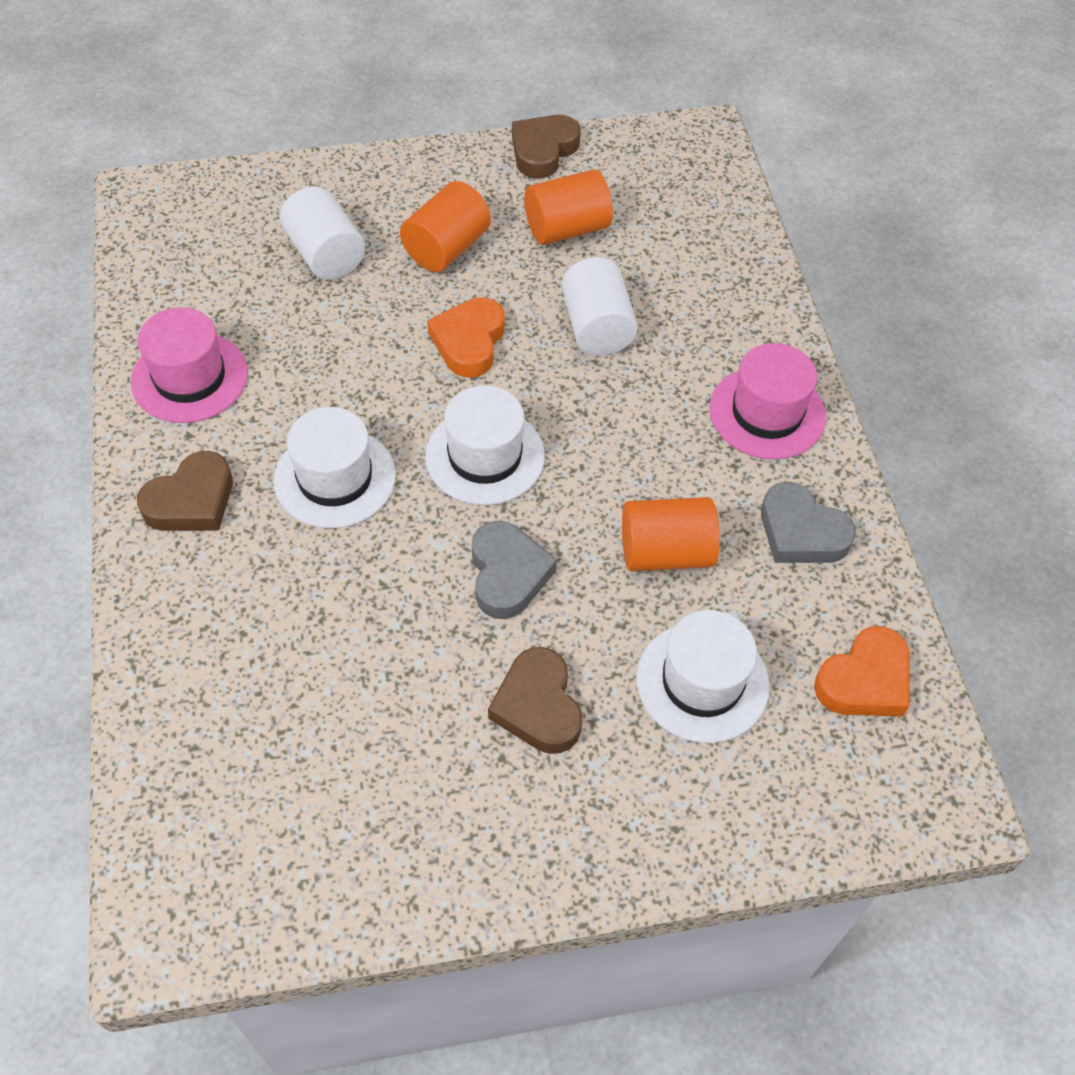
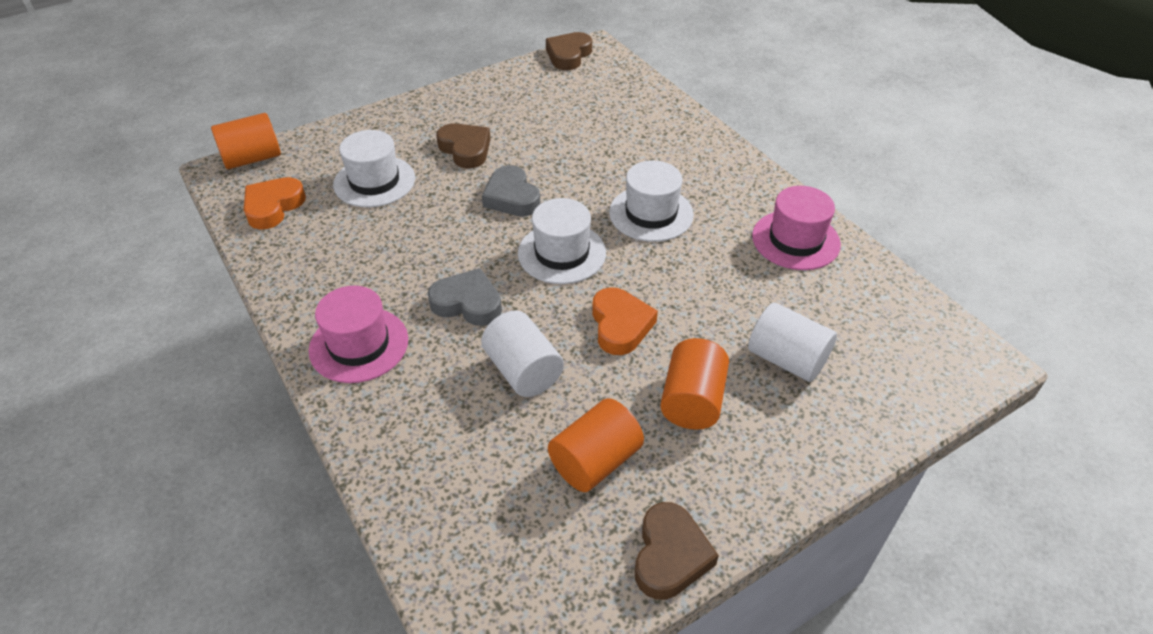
camera: 160 degrees right, 10 degrees down
(191, 500) = (726, 179): brown heart -> brown heart (568, 55)
(666, 552) = (414, 234): orange cylinder -> orange cylinder (252, 158)
(801, 532) = (321, 271): grey heart -> grey heart (467, 303)

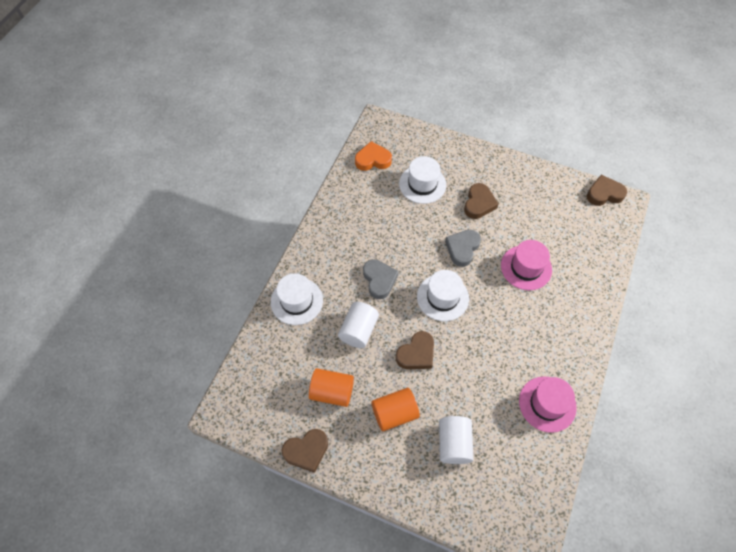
camera: 55 degrees right, 15 degrees up
(252, 158) = (394, 125): orange cylinder -> none
(359, 345) = (324, 256): pink hat -> pink hat (526, 267)
(620, 325) = (416, 353): orange heart -> brown heart
(651, 213) = (506, 320): white hat -> white hat (296, 301)

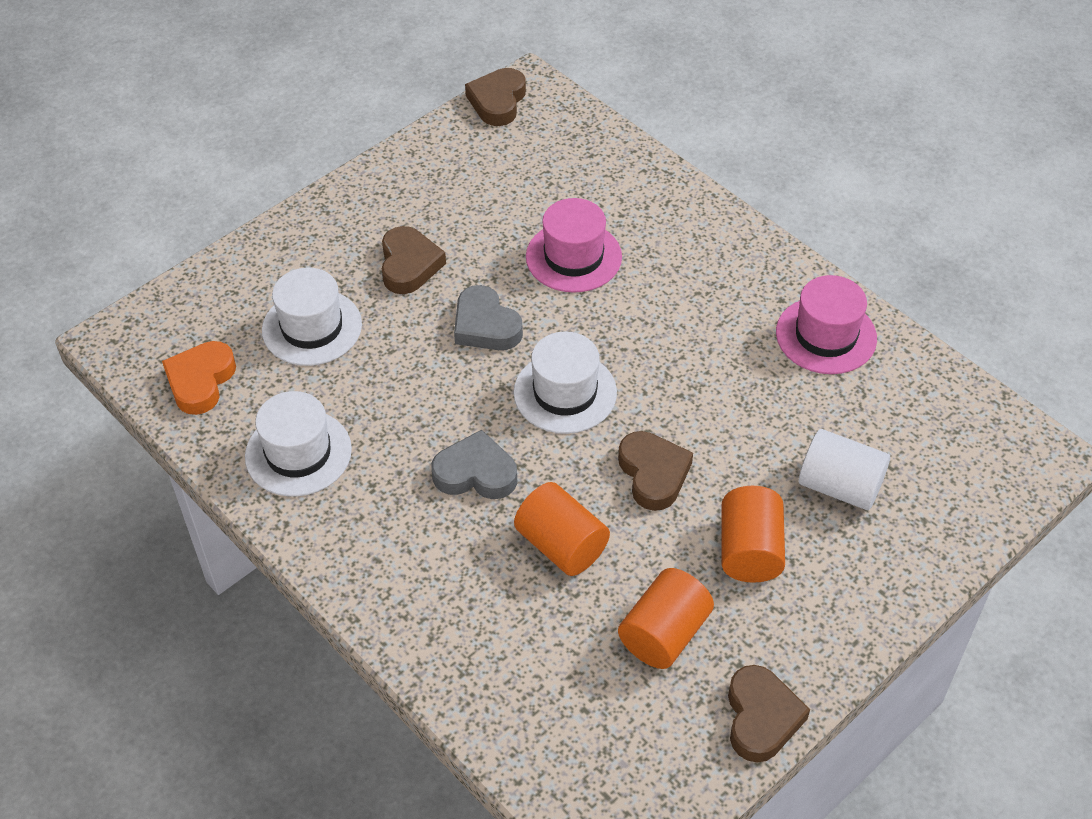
camera: 65 degrees left, 10 degrees down
(296, 301) = (442, 626): white hat -> white hat (298, 453)
(358, 330) = (561, 545): white cylinder -> orange cylinder
(479, 203) = (409, 265): brown heart -> brown heart turned 45 degrees clockwise

